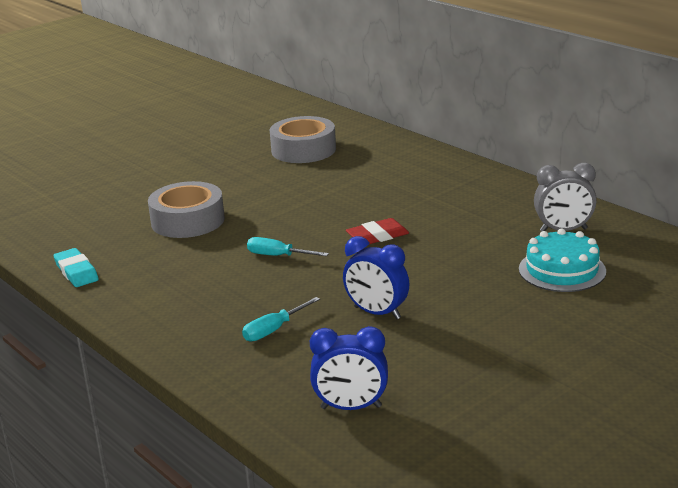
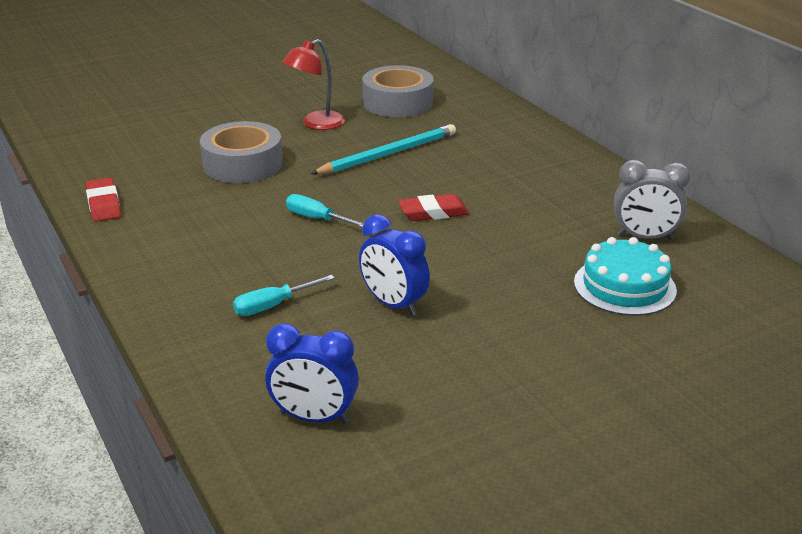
camera: 10 degrees right, 5 degrees up
(76, 272) = (104, 204): turquoise eraser -> red eraser
(238, 178) = (316, 124): none -> red lamp
(315, 194) = (388, 154): none -> turquoise pencil

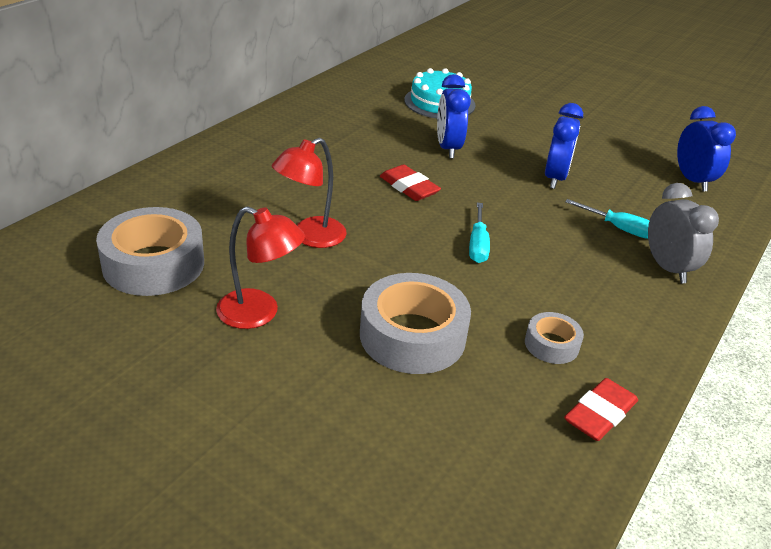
camera: 120 degrees left, 5 degrees up
(177, 210) = (551, 344): none -> grey tape
(388, 154) = (310, 237): turquoise pencil -> red lamp
(499, 256) = (448, 148): none -> blue clock
(645, 237) = (367, 100): grey clock -> grey clock (667, 268)

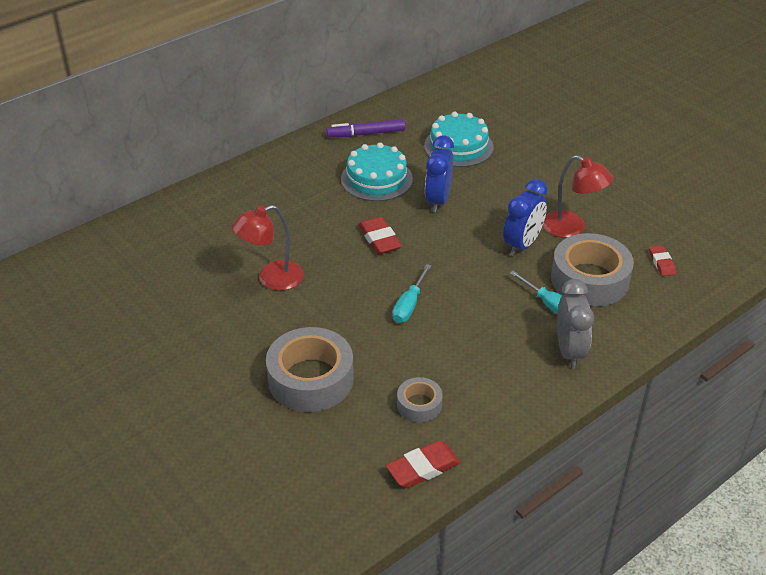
camera: 20 degrees right, 5 degrees up
(153, 264) = (141, 287): grey tape -> grey tape (589, 279)
(259, 313) = (203, 341): red lamp -> red lamp (572, 228)
(341, 98) = (366, 134): none -> purple marker
(374, 135) = (376, 179): none -> turquoise cake
(692, 180) = (662, 263): blue clock -> red eraser

